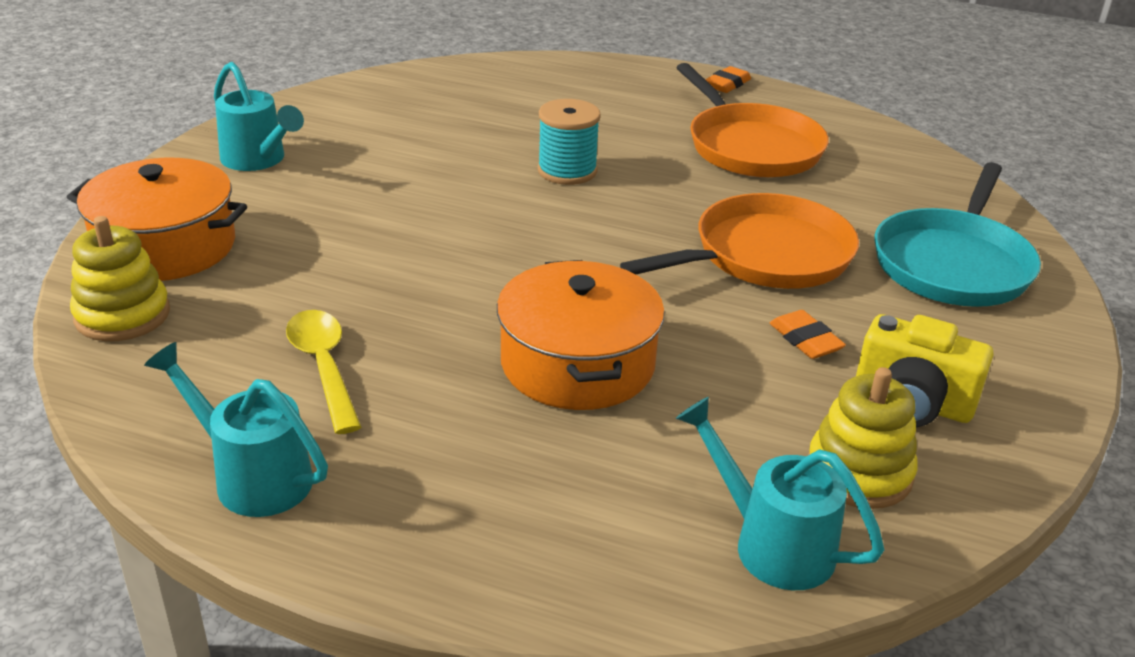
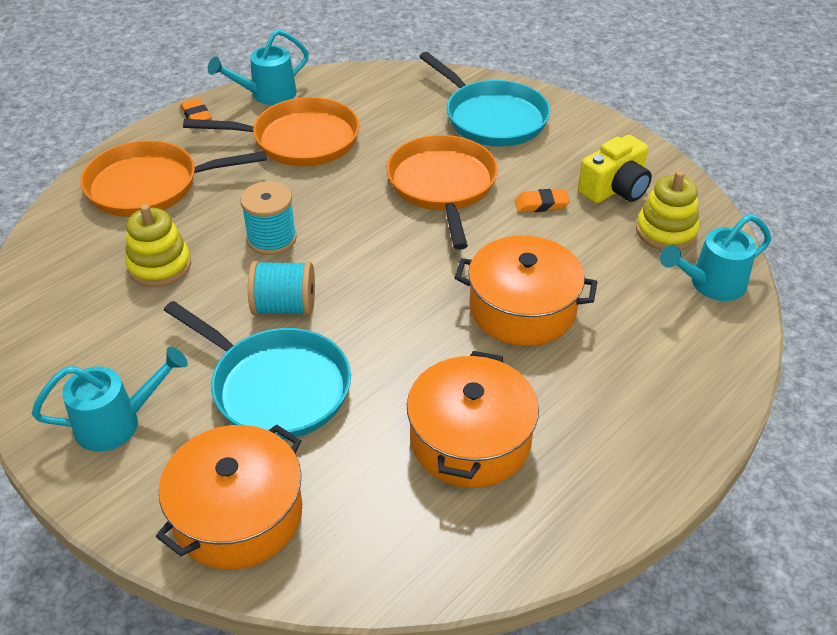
camera: 65 degrees left, 10 degrees up
(122, 315) = (337, 558): yellow stacking toy -> yellow stacking toy (159, 266)
(253, 476) = (581, 502): turquoise watering can -> turquoise watering can (267, 95)
(324, 367) = (470, 439): yellow spoon -> orange pot
(344, 226) = (276, 387): none -> turquoise pan
(465, 203) = (284, 307): none -> turquoise spool
(591, 91) = (149, 186): none -> orange pan

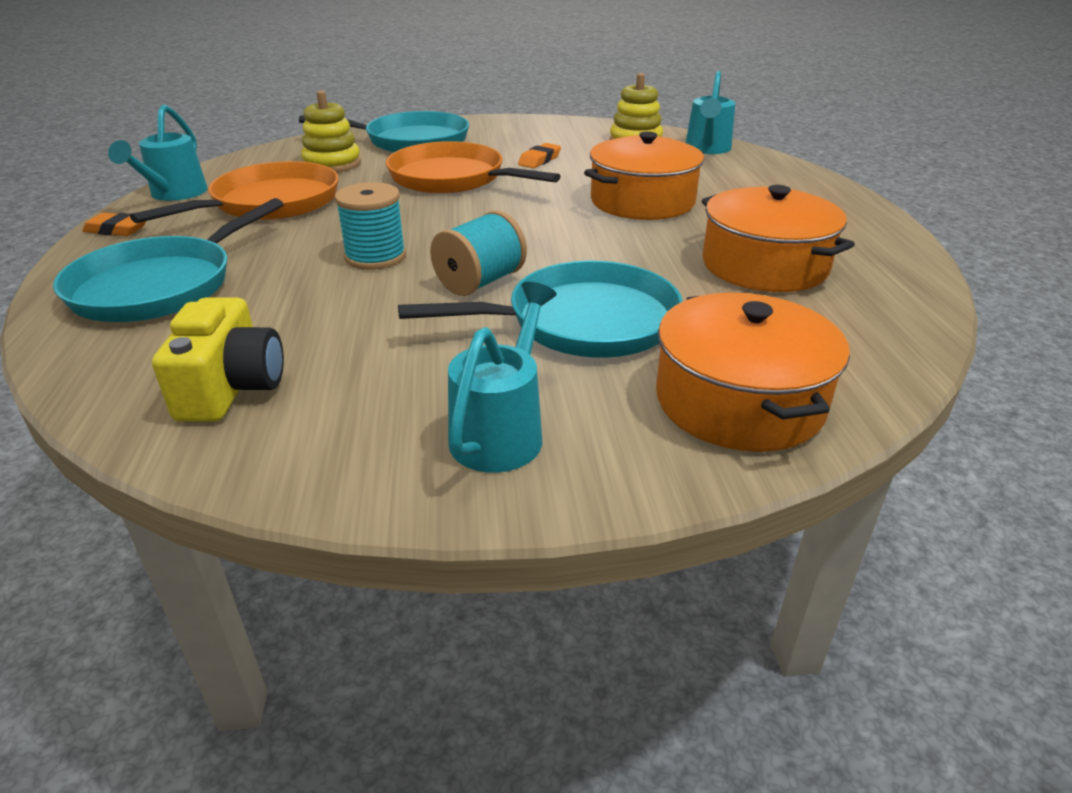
camera: 50 degrees left, 10 degrees down
(149, 186) = (160, 286): orange pan -> turquoise pan
(159, 266) = (296, 322): yellow stacking toy -> yellow stacking toy (332, 164)
(615, 189) = (566, 138): yellow camera -> yellow camera (231, 388)

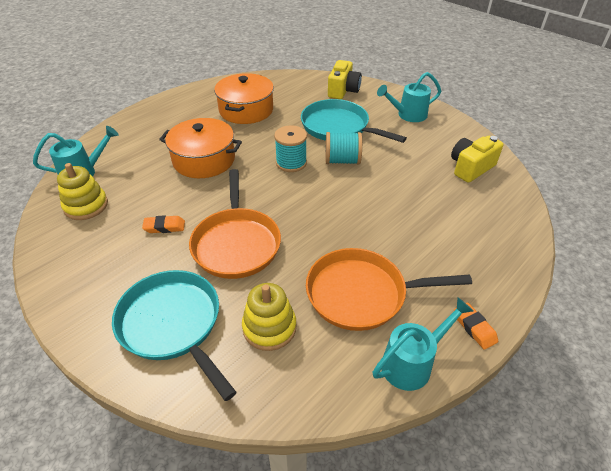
camera: 130 degrees left, 10 degrees up
(160, 286) = (471, 243): turquoise pan -> none
(375, 257) = (361, 201): turquoise spool -> turquoise spool (291, 163)
(739, 401) = (343, 90): orange pot -> yellow camera

